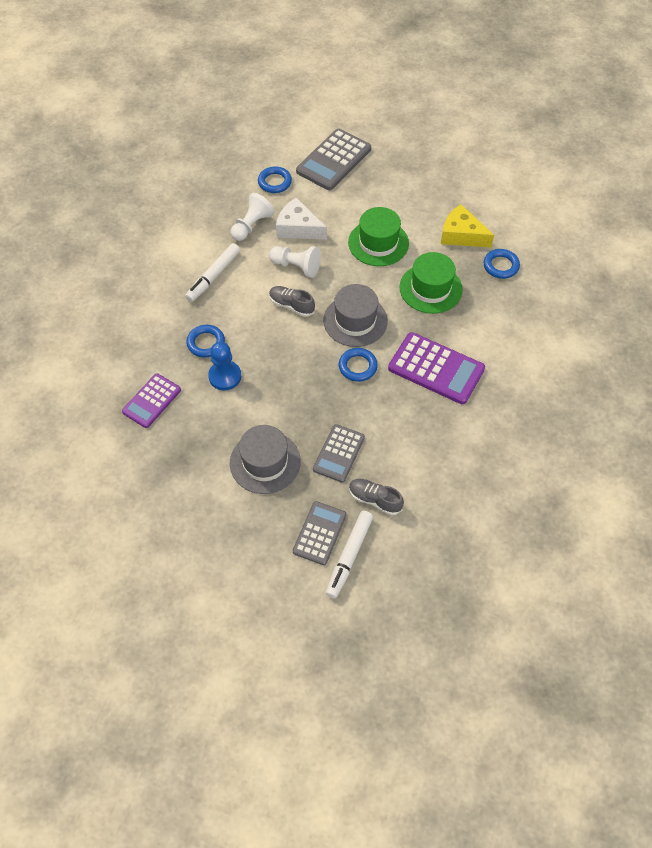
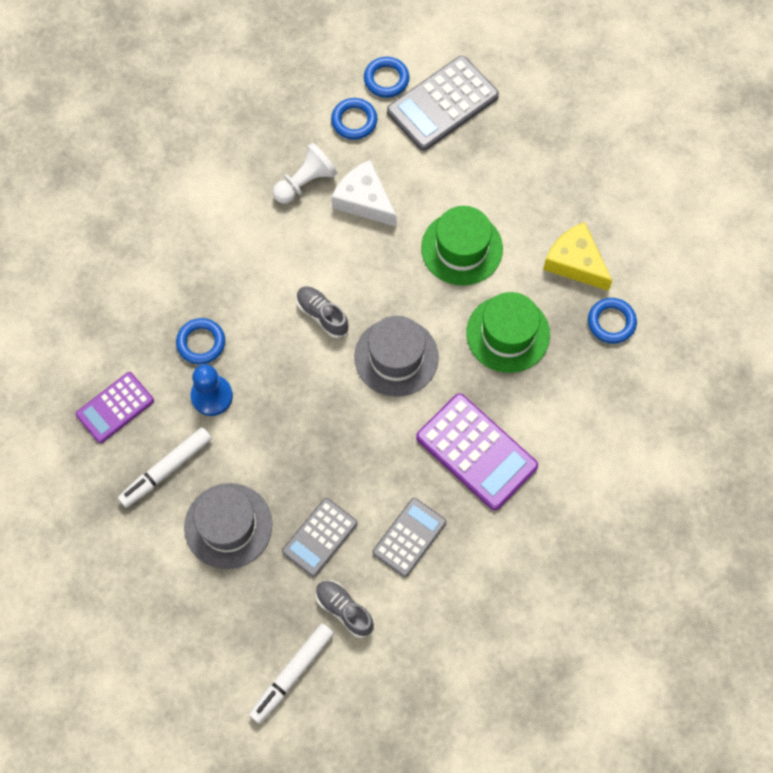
camera: 15 degrees right, 10 degrees up
(213, 276) = (236, 247): white marker -> white marker (166, 469)
(296, 266) = (345, 258): white pawn -> none
(319, 533) = (266, 635): grey calculator -> grey calculator (409, 537)
(357, 366) = (379, 424): blue ring -> blue ring (386, 79)

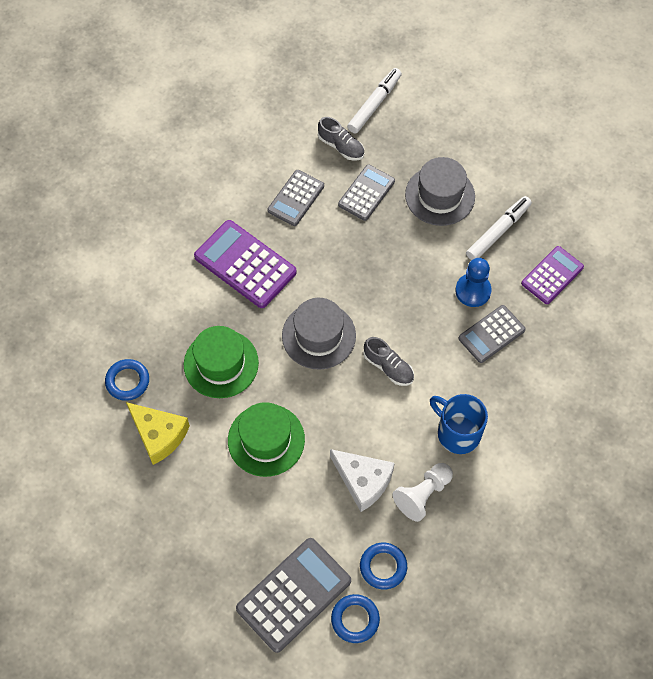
camera: 175 degrees right, 5 degrees down
(201, 343) = (491, 334): blue ring -> grey calculator
(259, 239) = (457, 433): none -> blue mug

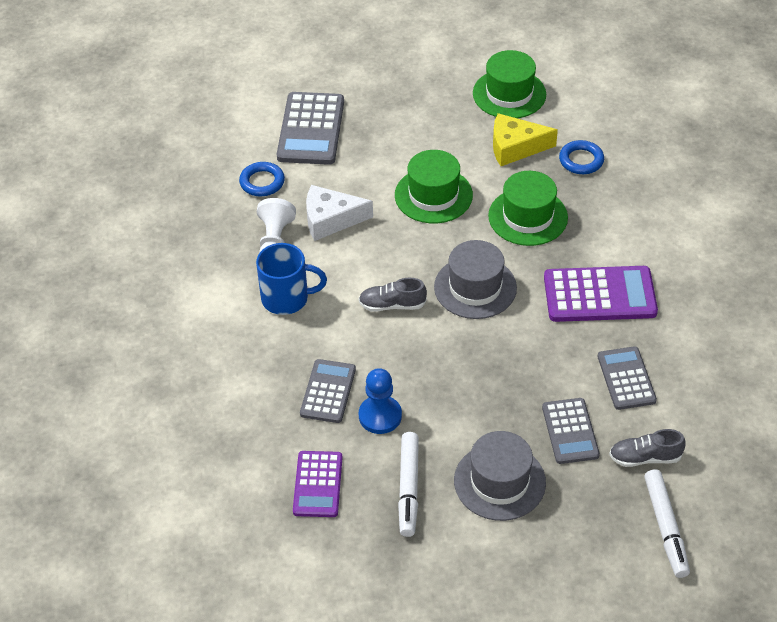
camera: 140 degrees right, 15 degrees down
(102, 494) = (509, 94): none -> green hat
(355, 619) = (253, 144): blue ring -> none

